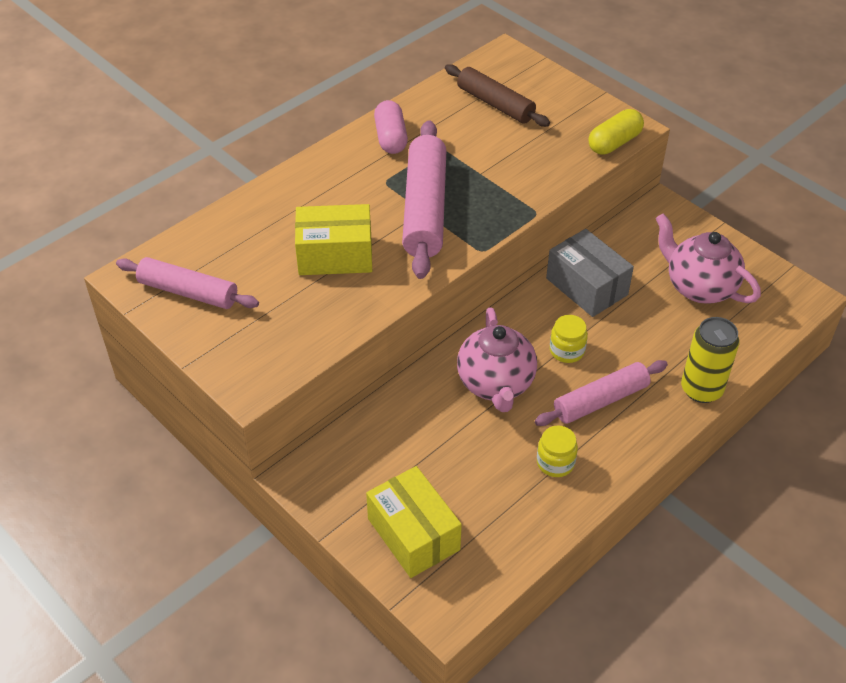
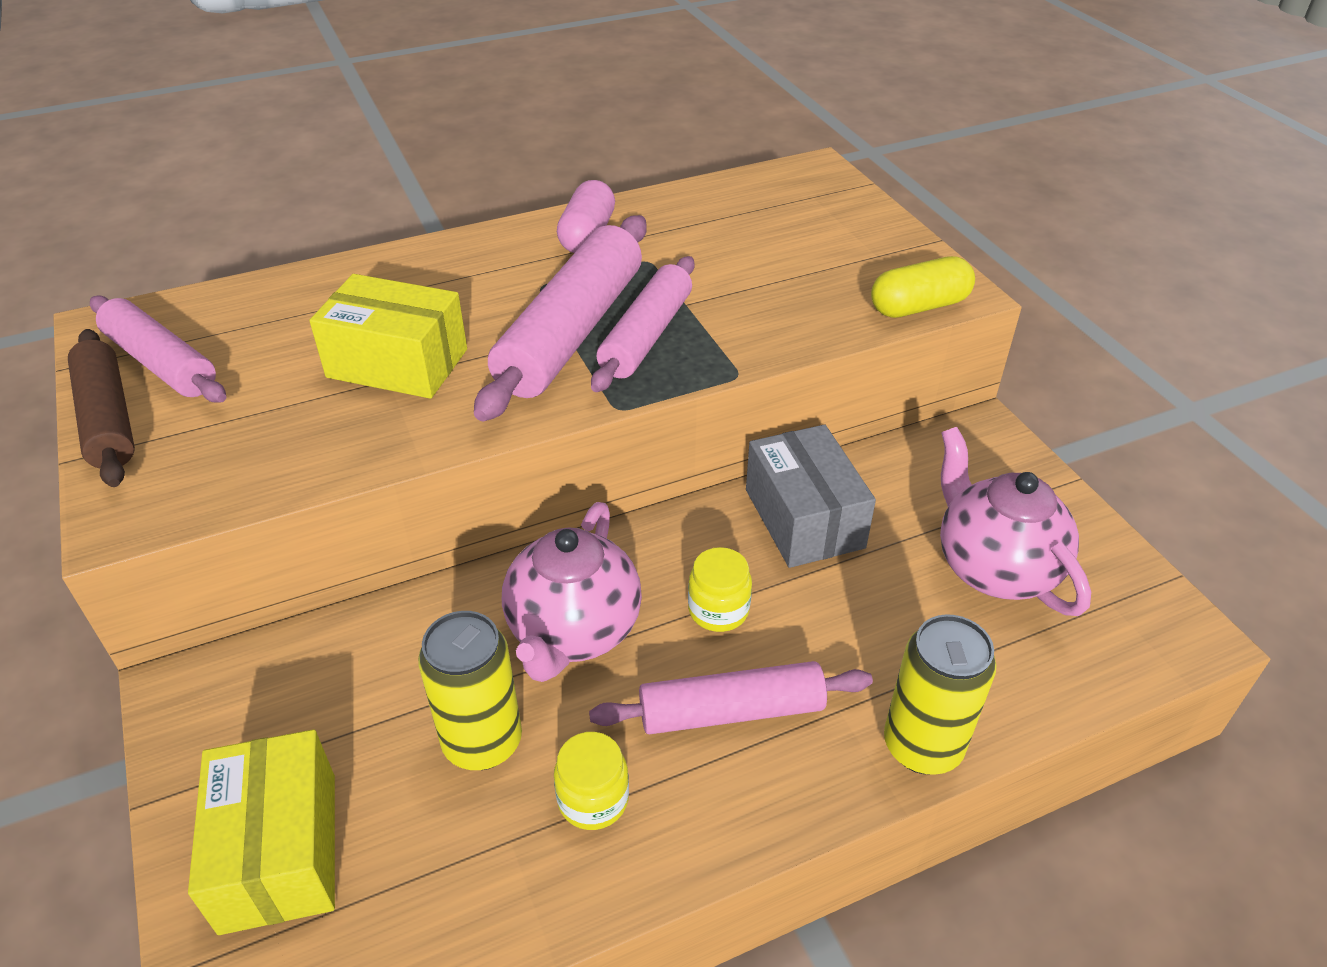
camera: 20 degrees right, 5 degrees down
(470, 200) = (647, 336): none -> pink rolling pin
(483, 453) = (482, 742): none -> yellow can
(495, 104) = (764, 223): brown rolling pin -> brown rolling pin (108, 418)

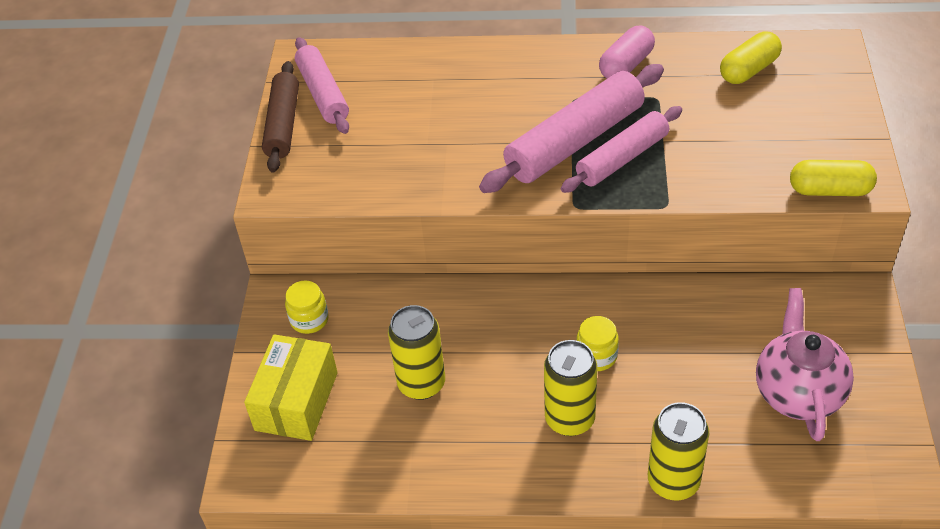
camera: 30 degrees right, 5 degrees up
(397, 363) = (456, 133): yellow box -> none
(573, 631) = (502, 338): pink teapot -> none
(593, 799) = (466, 437): yellow jar -> yellow jar (309, 319)
(731, 711) = (570, 419): pink rolling pin -> yellow can
(738, 208) = (749, 70): none -> yellow capsule
(804, 518) = (687, 315): grey box -> none

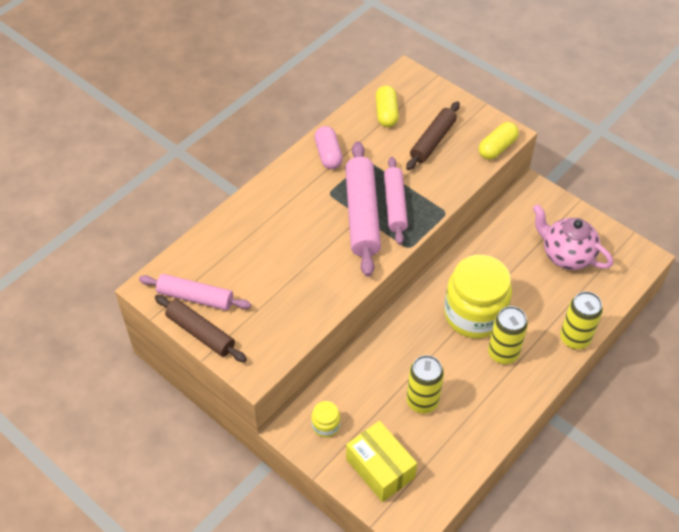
camera: 55 degrees left, 5 degrees up
(596, 356) = (474, 314): yellow jar -> yellow jar, size x2.37
(761, 130) = (432, 141): none -> brown rolling pin

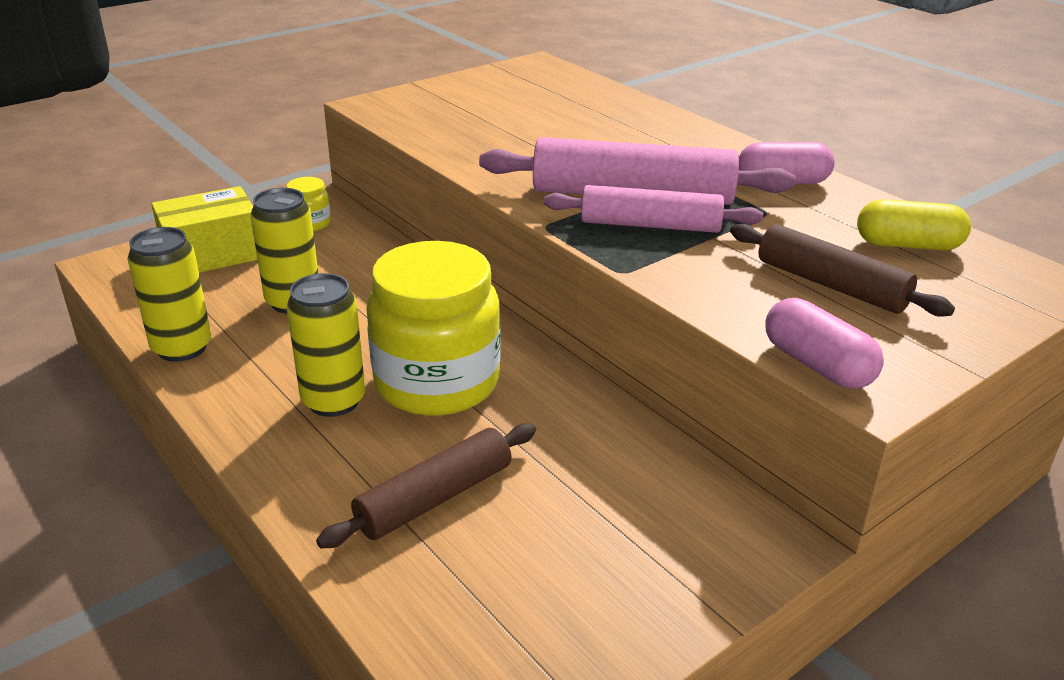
camera: 100 degrees right, 20 degrees down
(195, 297) = (510, 83): pink rolling pin -> none
(201, 333) = (452, 83): brown rolling pin -> brown rolling pin (435, 498)
(497, 148) = (817, 365): yellow capsule -> pink capsule
(566, 255) = (549, 553): pink teapot -> none
(574, 338) = (312, 508): yellow can -> yellow can (182, 348)

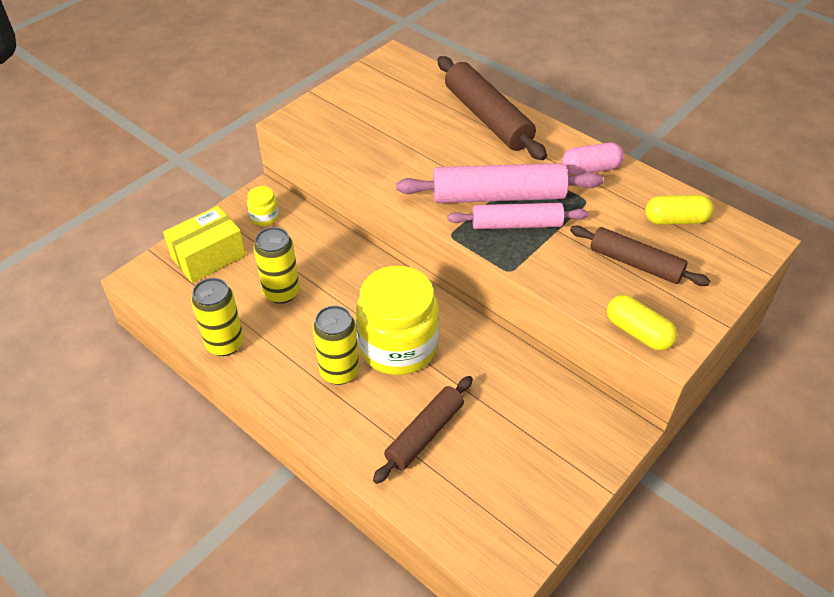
camera: 10 degrees left, 15 degrees up
(645, 123) = (488, 118): none -> brown rolling pin
(817, 365) = (638, 332): pink capsule -> yellow capsule

